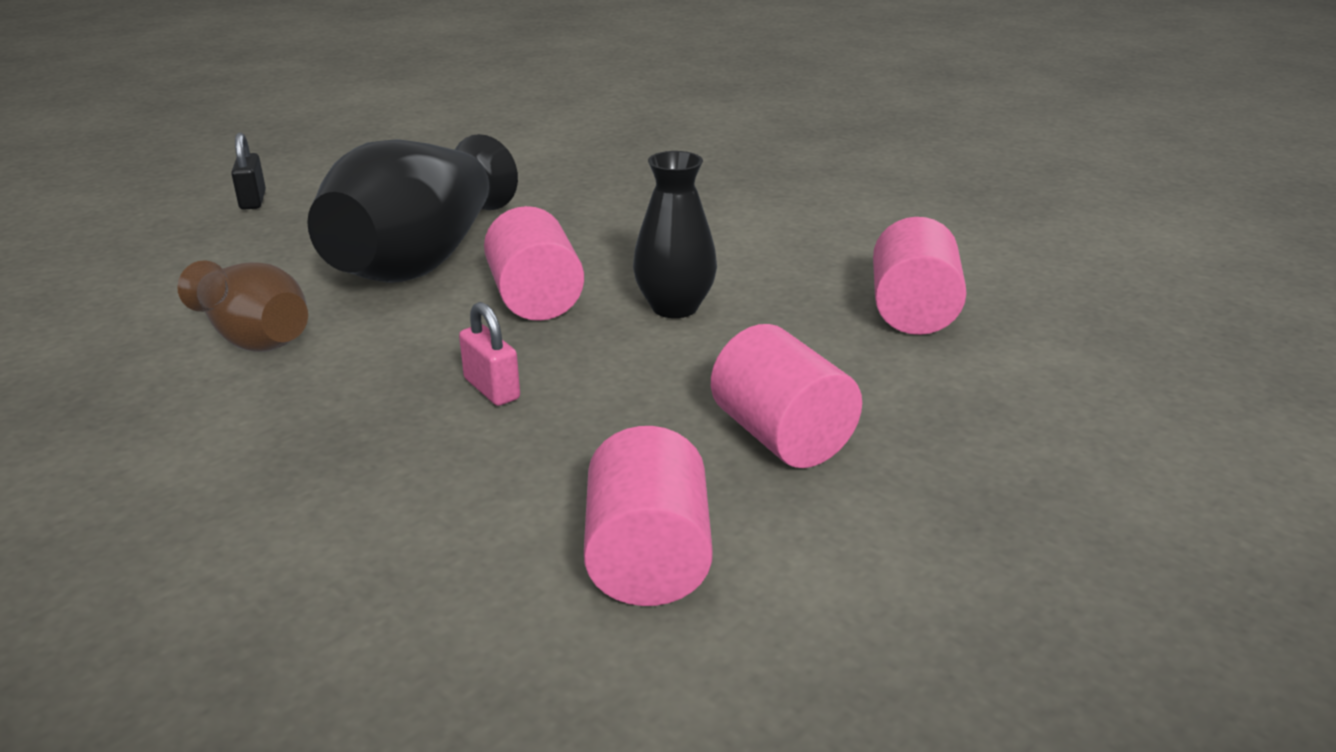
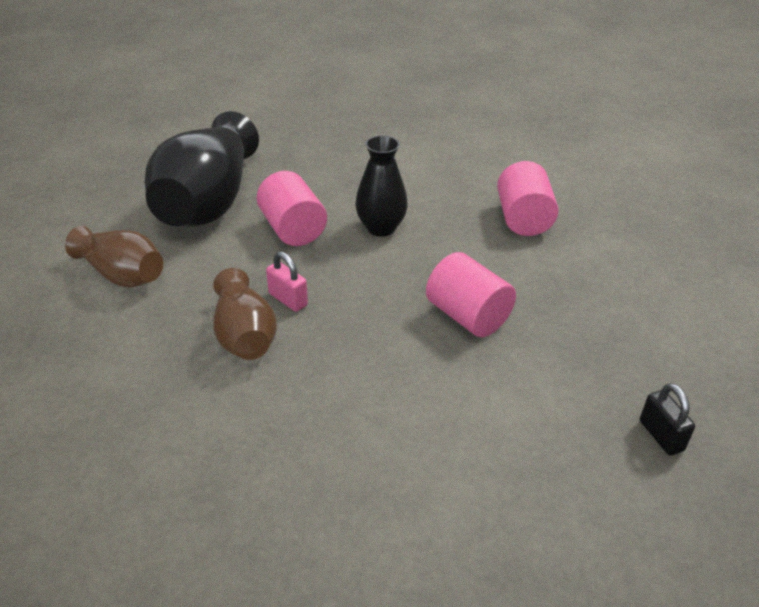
camera: 10 degrees left, 10 degrees up
(253, 200) = (74, 162): black padlock -> black padlock (661, 436)
(403, 431) = (244, 335): none -> brown vase
(648, 560) = (414, 405): pink cylinder -> none

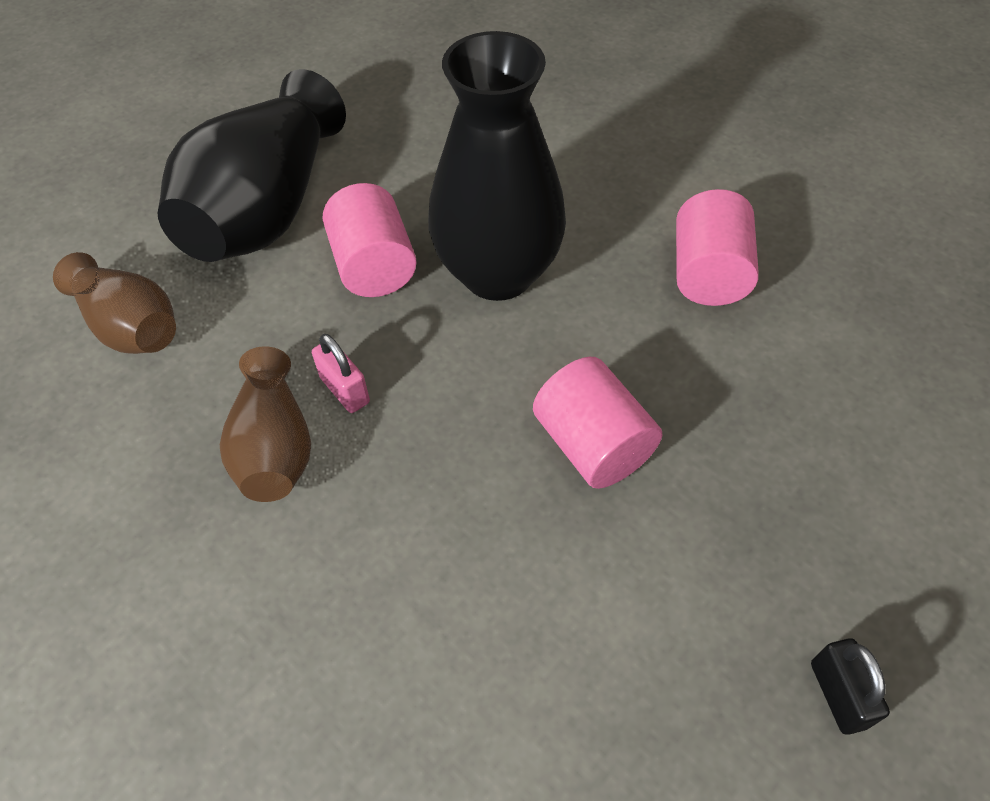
camera: 10 degrees right, 15 degrees up
(381, 228) = (498, 273): black vase -> black vase, size x1.75

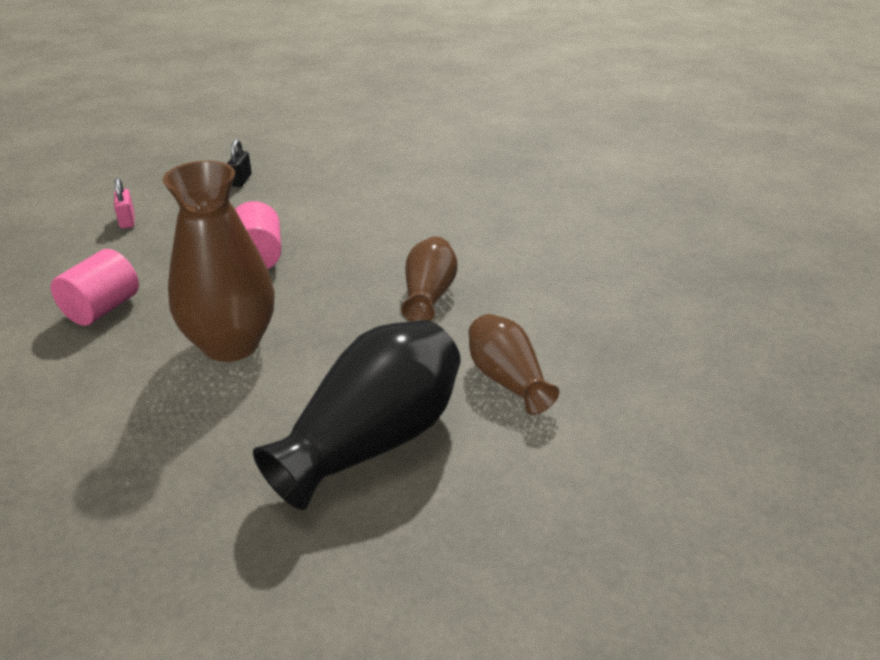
camera: 160 degrees left, 20 degrees down
(345, 390) = (375, 309): pink padlock -> pink padlock (127, 220)
(374, 266) = (312, 372): pink cylinder -> none
(498, 273) = (231, 344): black vase -> brown vase

